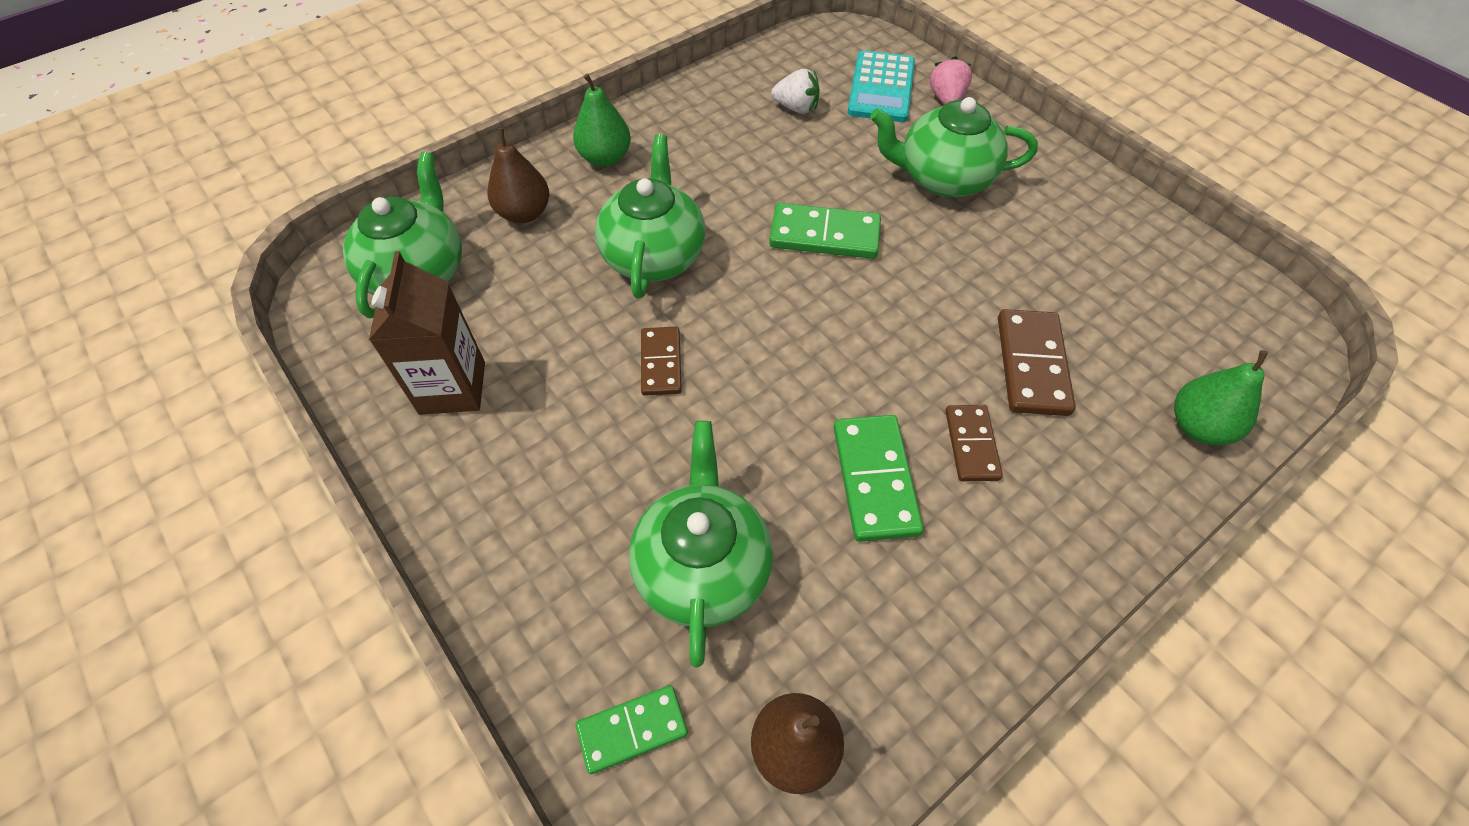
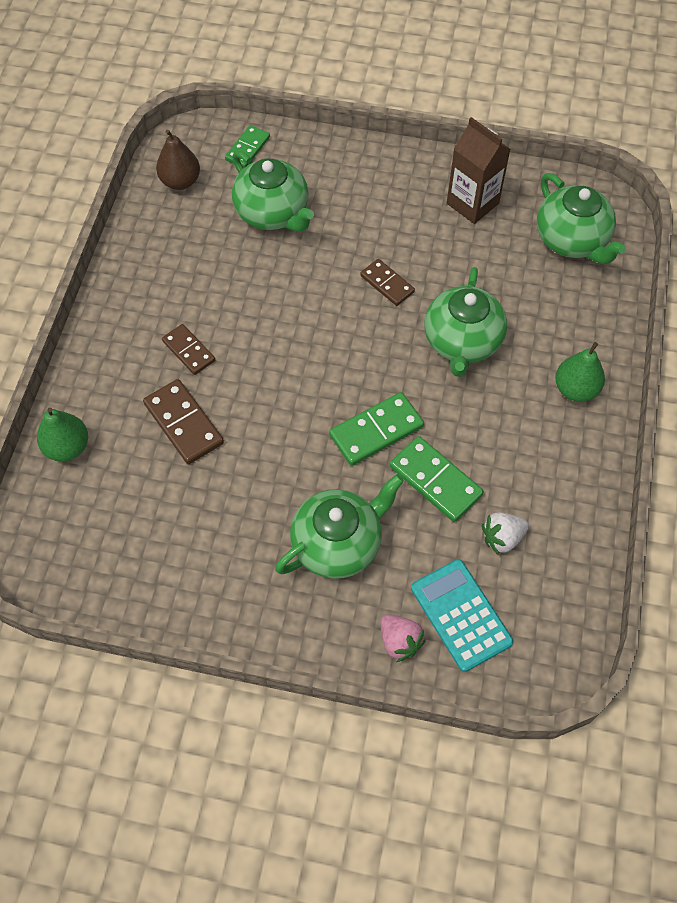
camera: 140 degrees right, 5 degrees up
(524, 213) = (569, 314): brown pear -> none
(654, 255) = (462, 342): green teapot -> green teapot turned 45 degrees clockwise
(874, 479) = (226, 300): green domino -> green domino (435, 480)

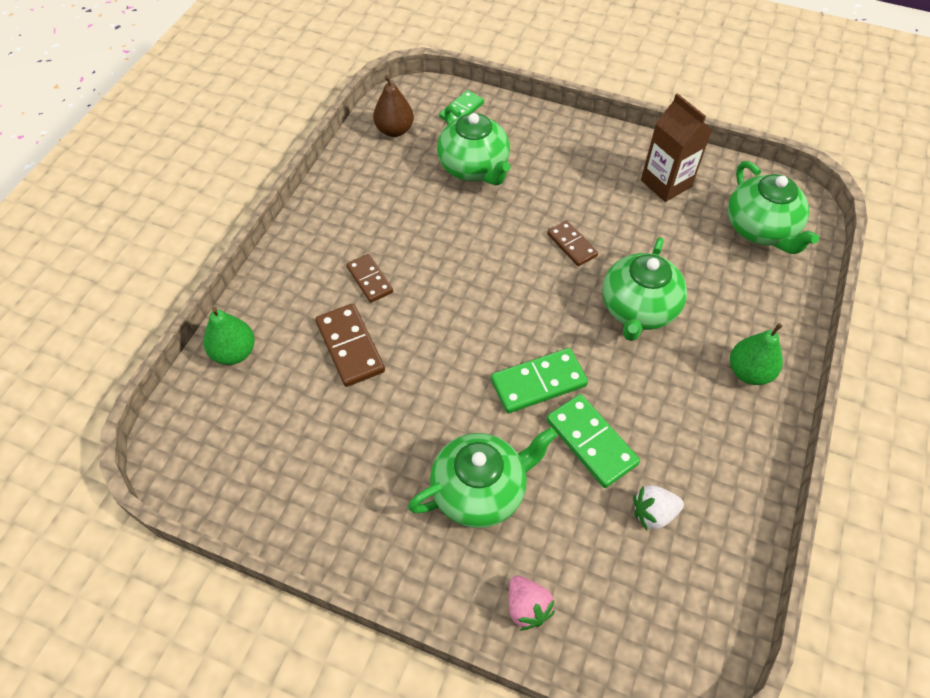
camera: 10 degrees right, 5 degrees down
(461, 615) = (597, 589): turquoise calculator -> none

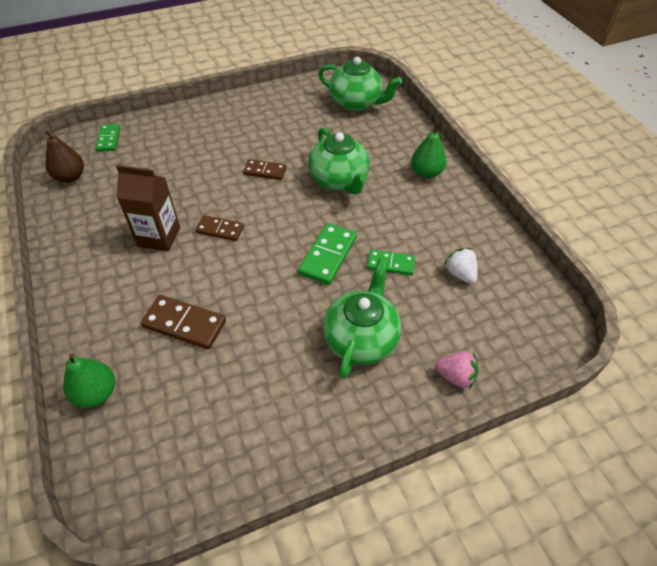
camera: 45 degrees left, 5 degrees down
(369, 280) = (153, 275): brown domino -> brown domino (220, 230)
(474, 168) = (155, 167): green teapot -> none
(591, 442) = (390, 264): green domino -> green domino, size x0.65
(653, 513) = (460, 274): white strawberry -> white strawberry turned 120 degrees clockwise
(666, 183) = (283, 109): brown carton -> brown carton (159, 237)

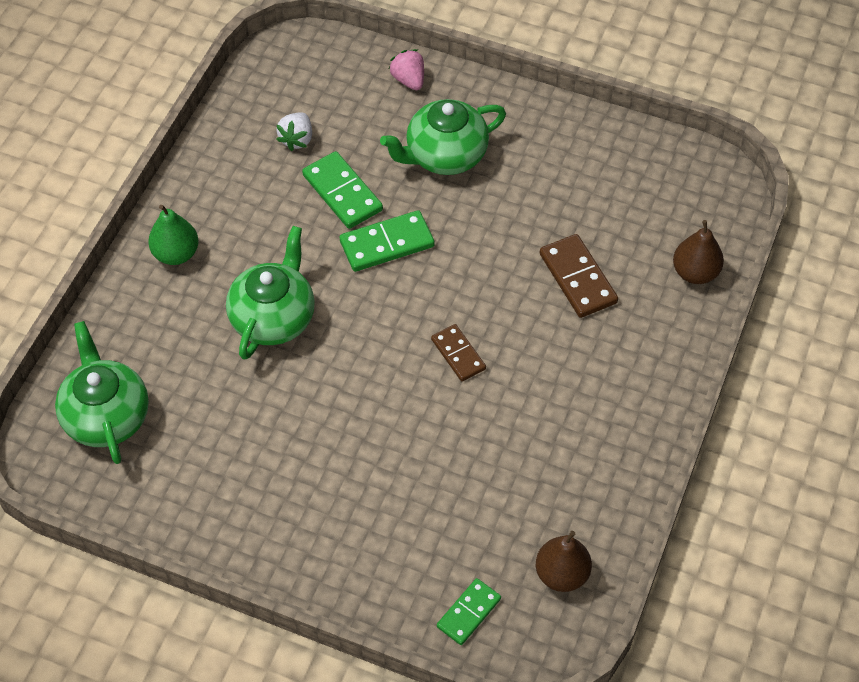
camera: 135 degrees left, 5 degrees up
(96, 393) = (695, 272): green pear -> brown pear
(159, 237) = (526, 395): brown carton -> none
(265, 171) = (335, 395): brown domino -> none
(390, 264) = (342, 193): green domino -> green domino, size x1.53

